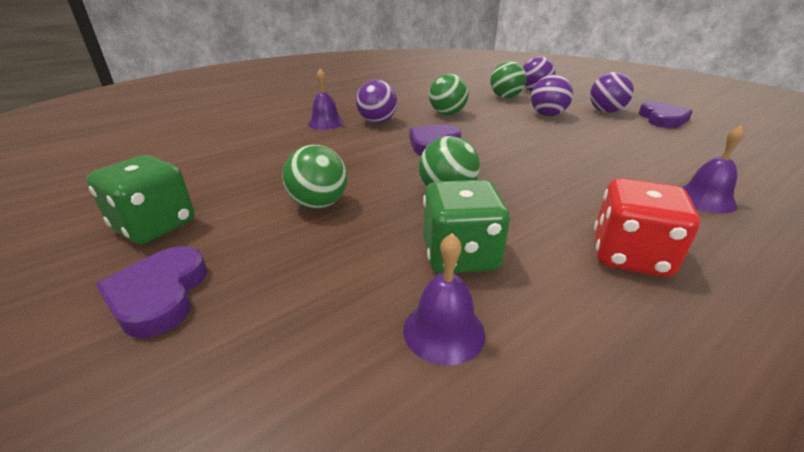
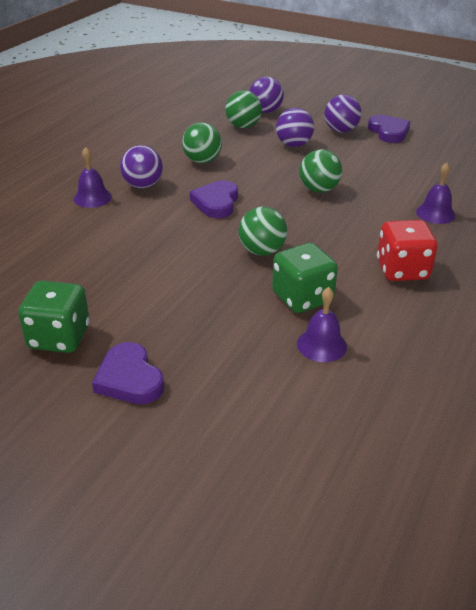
camera: 25 degrees left, 5 degrees up
(319, 204) = (171, 285): green ball -> green ball (318, 190)

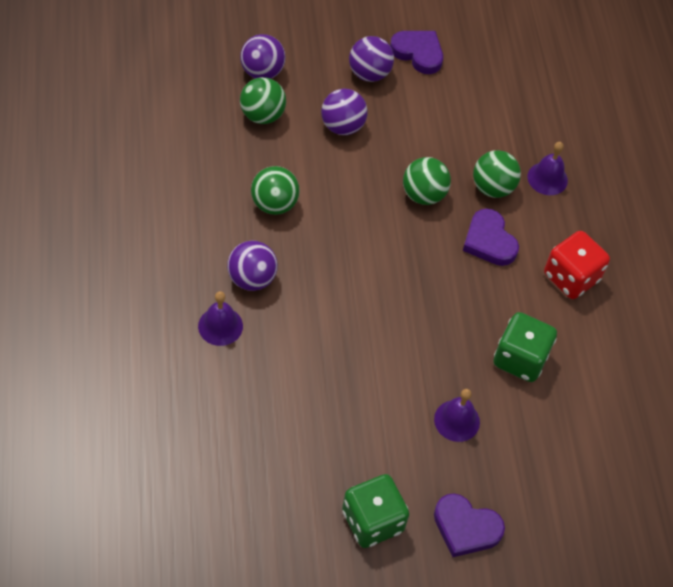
camera: 40 degrees left, 20 degrees up
(216, 203) = (346, 267): purple heart -> purple heart (489, 241)
(262, 251) = (443, 317): green ball -> green ball (492, 188)
(321, 345) = (572, 405): purple bell -> purple bell (457, 420)

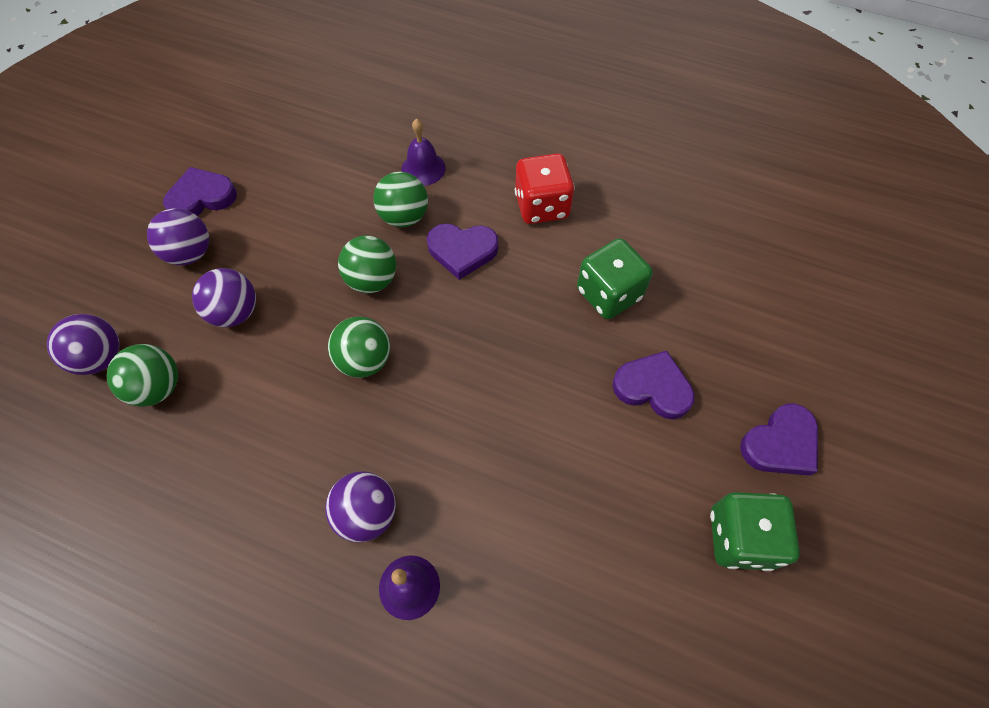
camera: 55 degrees left, 5 degrees up
(274, 204) = (284, 436): green ball -> green ball (364, 360)
(457, 420) = (653, 387): purple bell -> purple heart

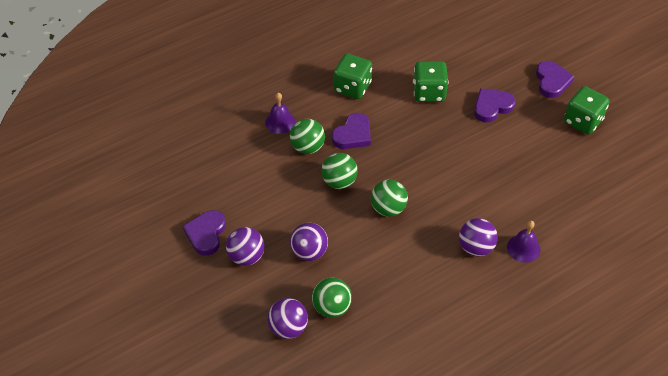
camera: 55 degrees left, 10 degrees down
(541, 206) = (352, 87): red dice -> green dice

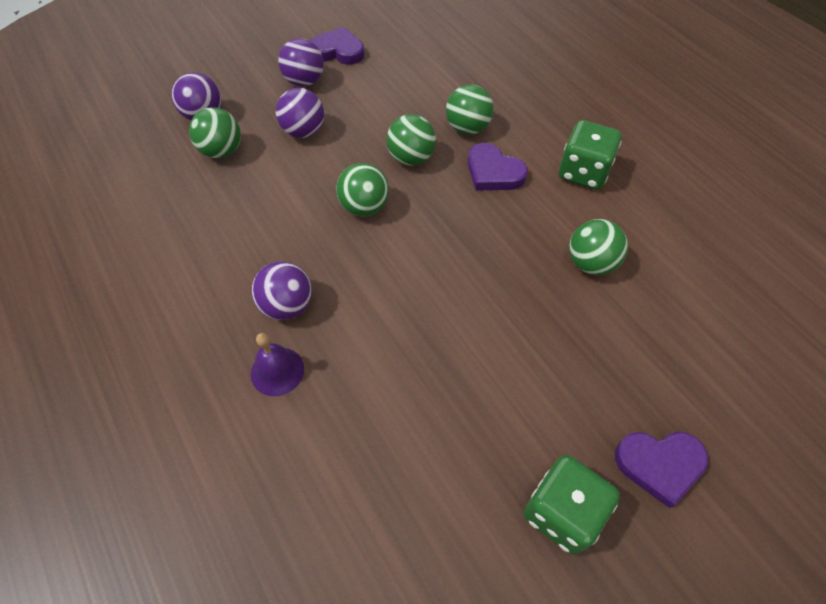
camera: 90 degrees right, 5 degrees up
(280, 122) = (508, 103): purple bell -> none
(429, 92) = (590, 263): green dice -> green ball
(492, 107) = (574, 352): purple heart -> none

